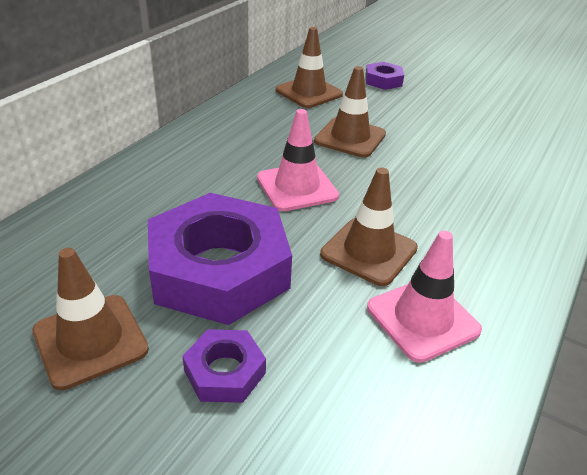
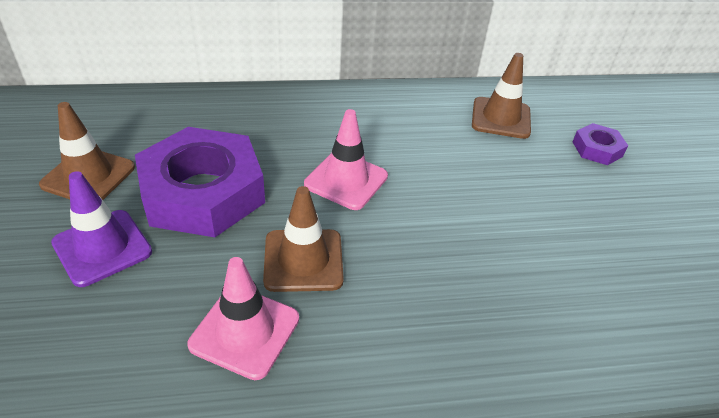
camera: 50 degrees right, 5 degrees up
(224, 372) = (102, 247): purple nut -> purple traffic cone
(350, 138) = (461, 174): brown traffic cone -> none

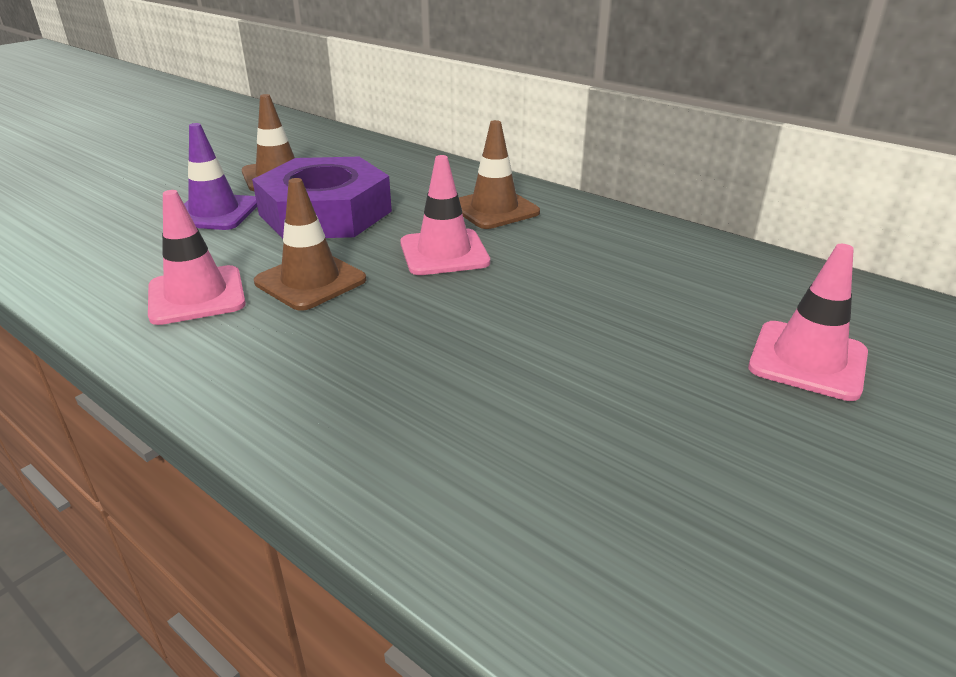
camera: 50 degrees right, 10 degrees down
(501, 118) = (713, 280): brown traffic cone -> brown traffic cone (494, 209)
(597, 149) = (807, 360): purple nut -> pink traffic cone

